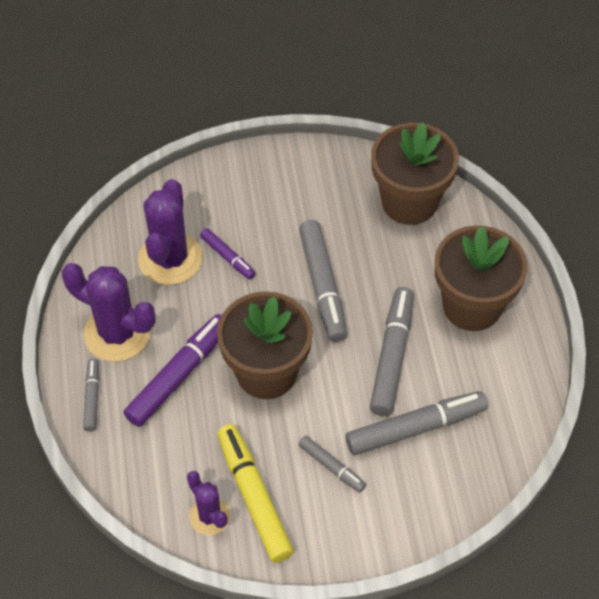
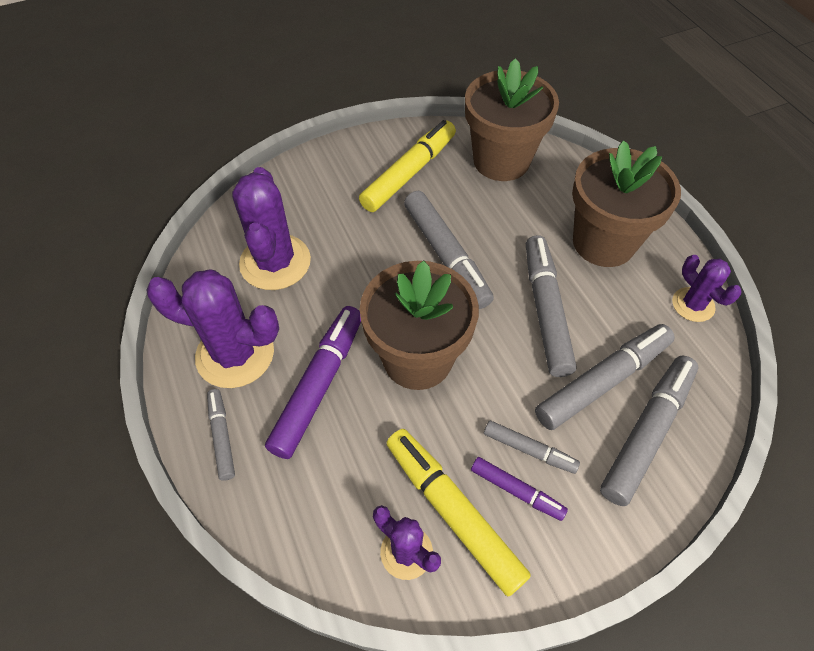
camera: 15 degrees left, 0 degrees up
(227, 257) = (337, 248): purple marker -> purple marker (516, 491)
(317, 196) = (409, 173): none -> yellow marker
(434, 477) = (647, 433): none -> grey marker
(526, 382) = (693, 305): none -> purple cactus

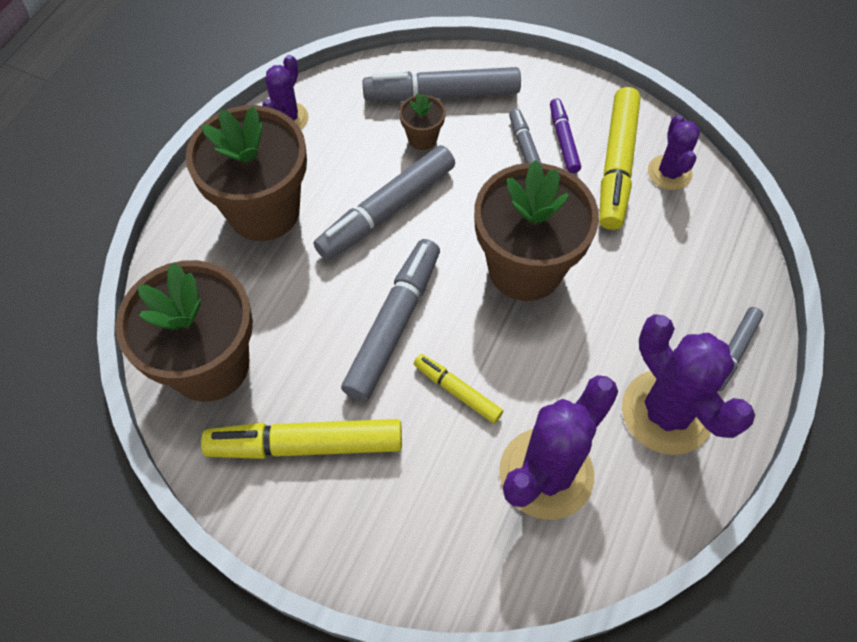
camera: 130 degrees left, 5 degrees up
(319, 385) = (621, 320): purple marker -> none
(369, 256) = (457, 391): none -> yellow marker
(603, 381) = (422, 138): grey marker -> brown flower pot

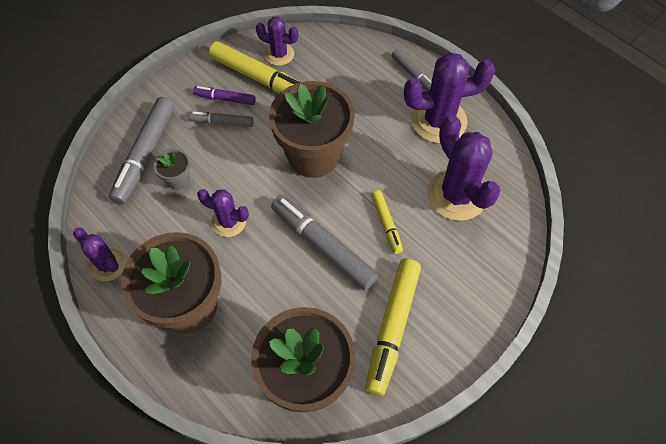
camera: 70 degrees left, 0 degrees up
(386, 210) = (228, 222): grey marker -> purple cactus
(422, 138) = (178, 179): brown flower pot -> grey flower pot
(457, 391) = (386, 224): yellow marker -> yellow marker turned 75 degrees counterclockwise

